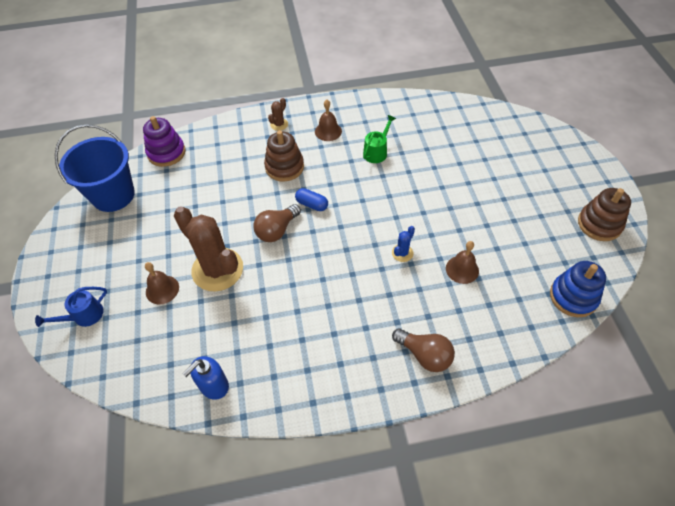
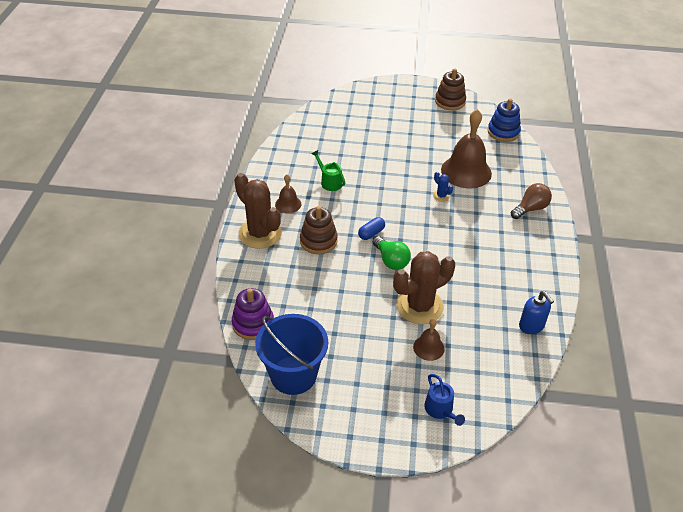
camera: 75 degrees left, 10 degrees down
(277, 230) = (391, 260): brown light bulb -> green light bulb
(279, 124) = (260, 233): brown cactus -> brown cactus, size x2.36
(462, 269) = (466, 171): brown bell -> brown bell, size x2.03

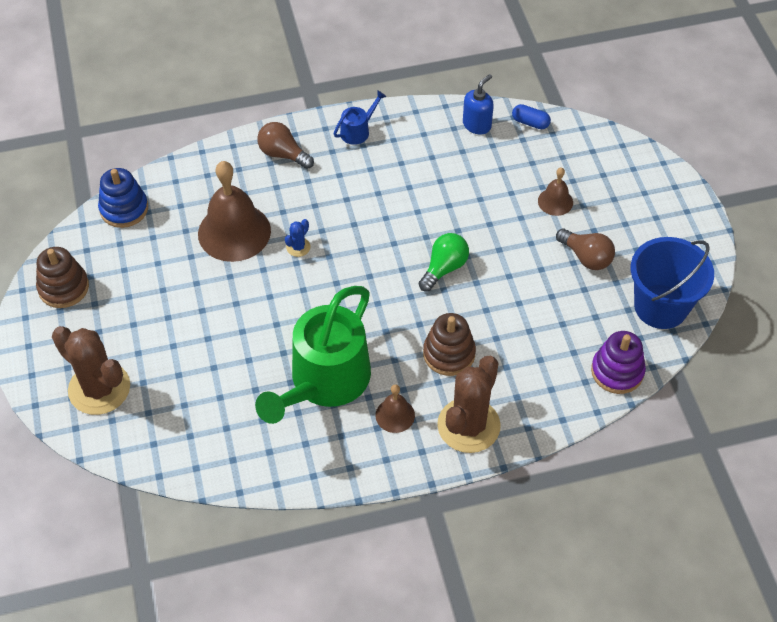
camera: 110 degrees left, 10 degrees up
(329, 182) = (325, 381): green watering can -> green watering can, size x2.40
(363, 346) = (586, 257): none -> brown light bulb
(371, 233) = (406, 302): blue capsule -> blue capsule (530, 122)
(419, 306) = (502, 223): brown cactus -> brown cactus (99, 388)
(440, 410) = (625, 175): blue watering can -> blue watering can (358, 131)

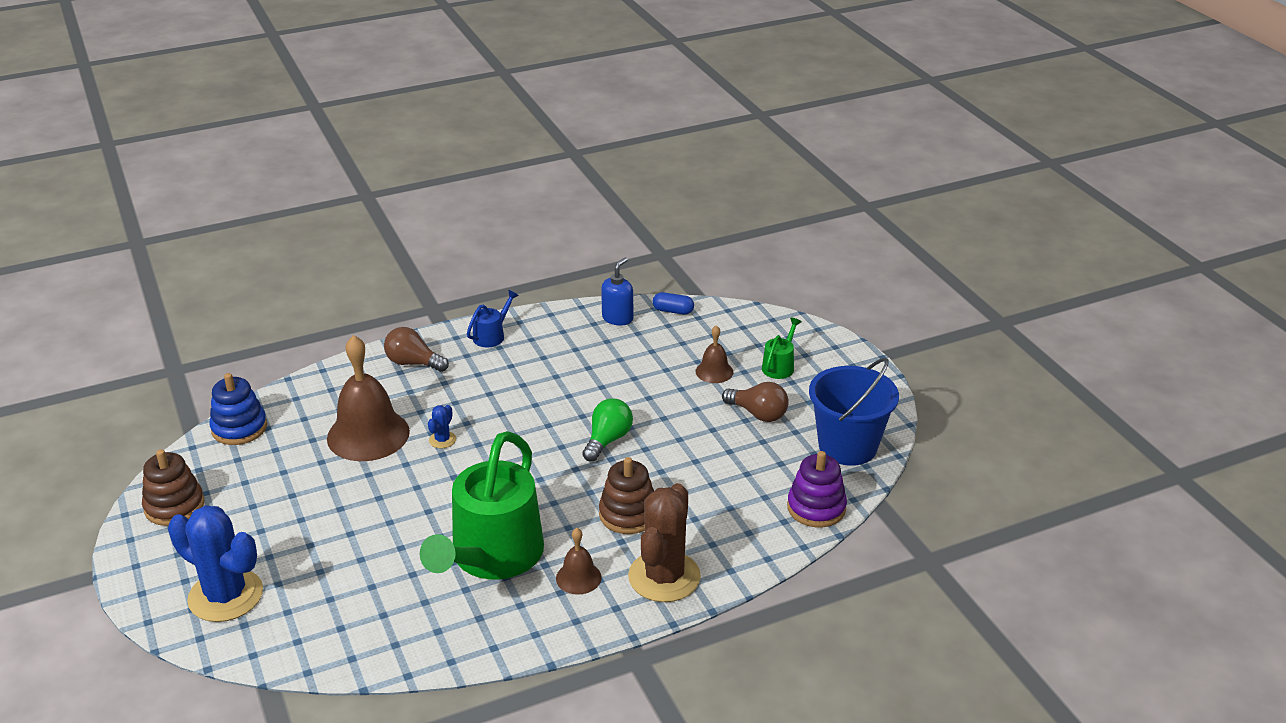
camera: 10 degrees left, 20 degrees down
(99, 388) = (225, 596): brown cactus -> blue cactus
(617, 203) = (779, 366): none -> green watering can

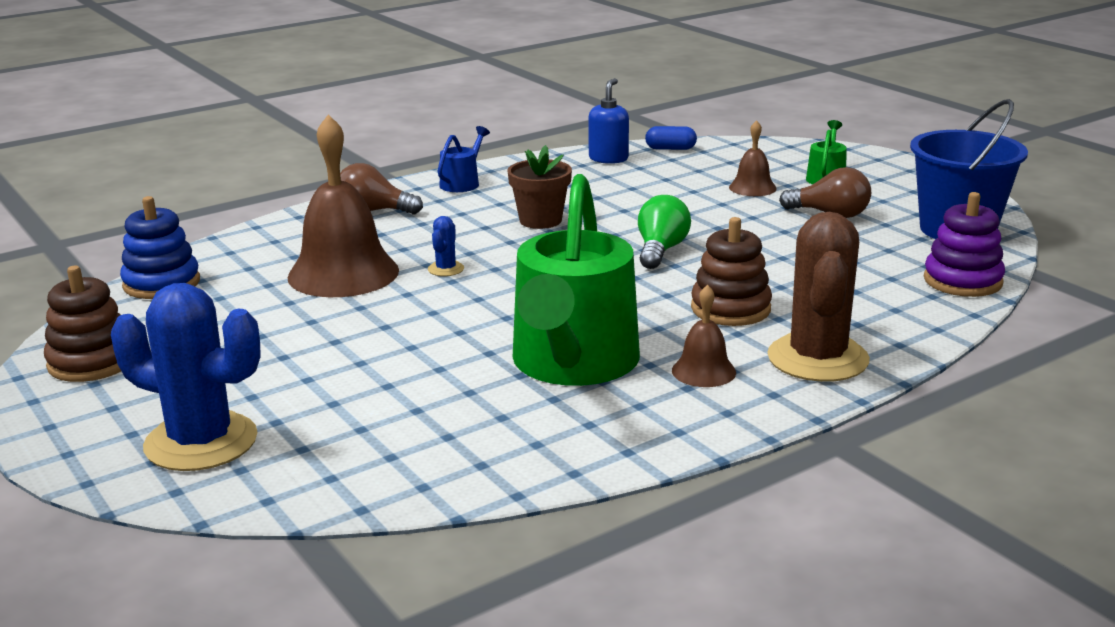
camera: 10 degrees left, 10 degrees down
(533, 391) = (540, 220): none -> brown flower pot

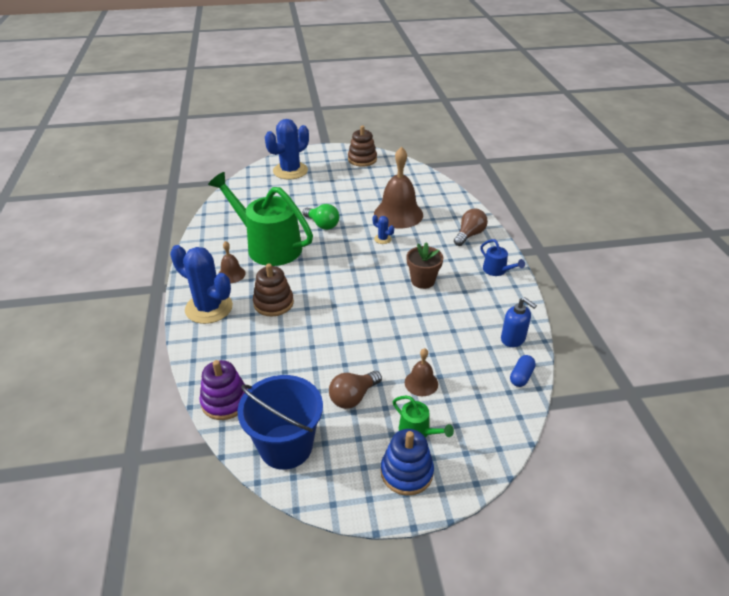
camera: 115 degrees right, 15 degrees up
(161, 283) = (419, 176): blue stacking toy -> blue stacking toy (406, 472)
(660, 250) = (354, 307): green light bulb -> green light bulb (322, 225)
(818, 358) = (209, 308): brown cactus -> blue cactus

